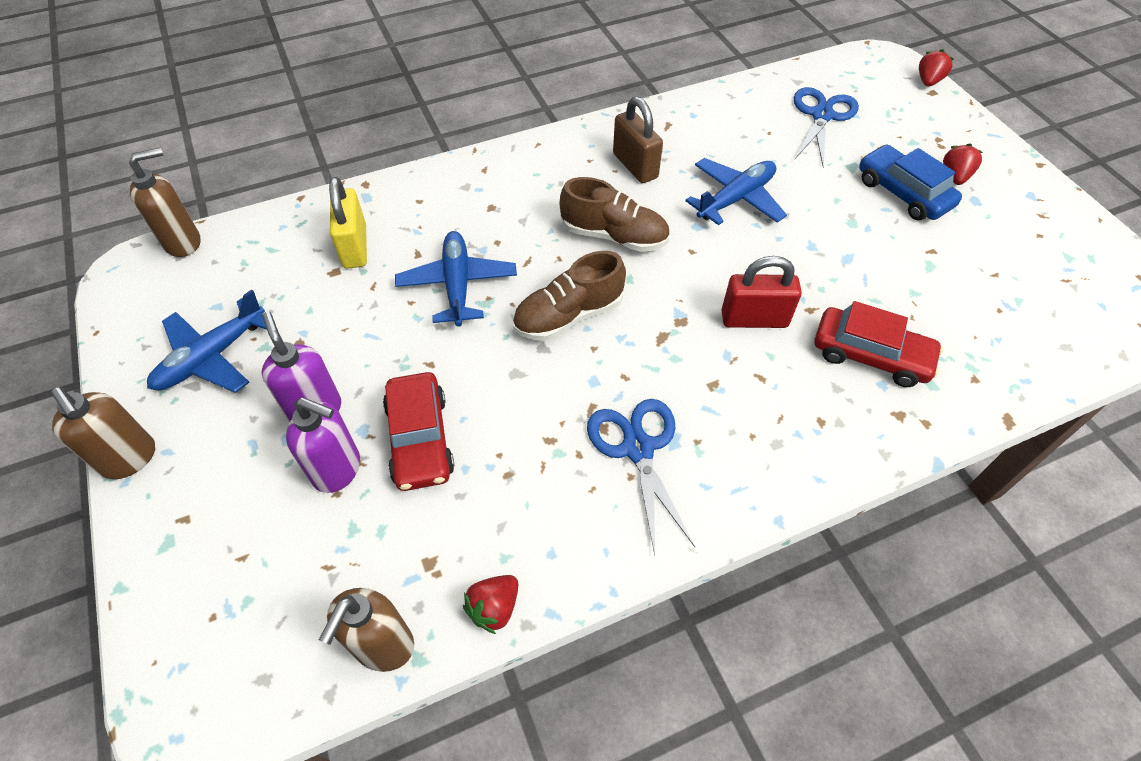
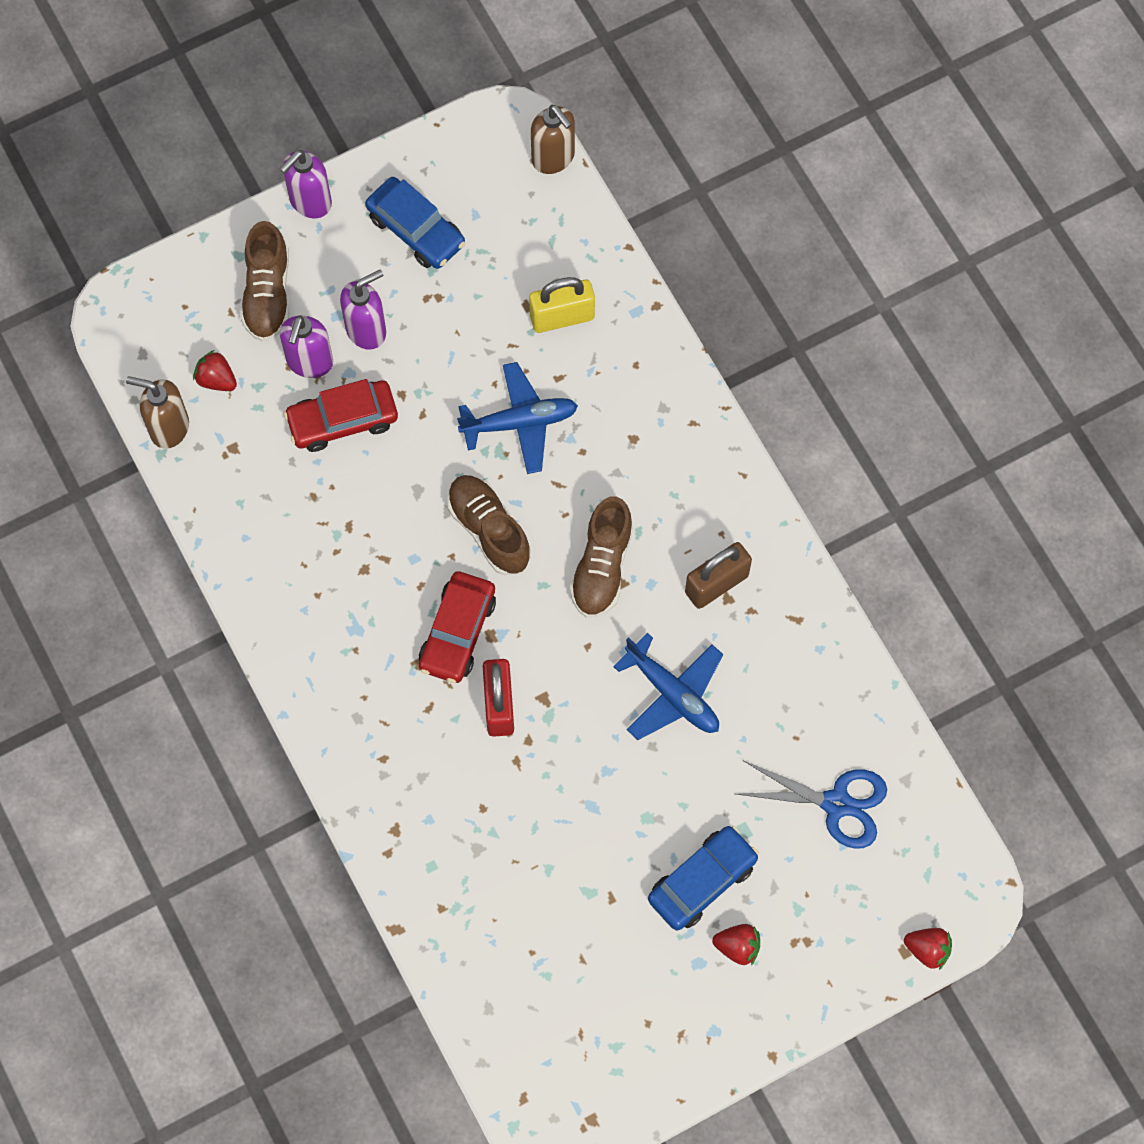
camera: 85 degrees right, 15 degrees up
(129, 459) = (310, 202): brown soap dispenser -> purple soap dispenser
(212, 357) = (416, 230): blue plane -> blue car
(232, 512) = (268, 293): none -> brown shoe
(494, 608) = (200, 500): red strawberry -> red strawberry (216, 379)
(638, 448) = (345, 600): blue scissors -> none
(870, 355) = (462, 813): red car -> red car (457, 632)

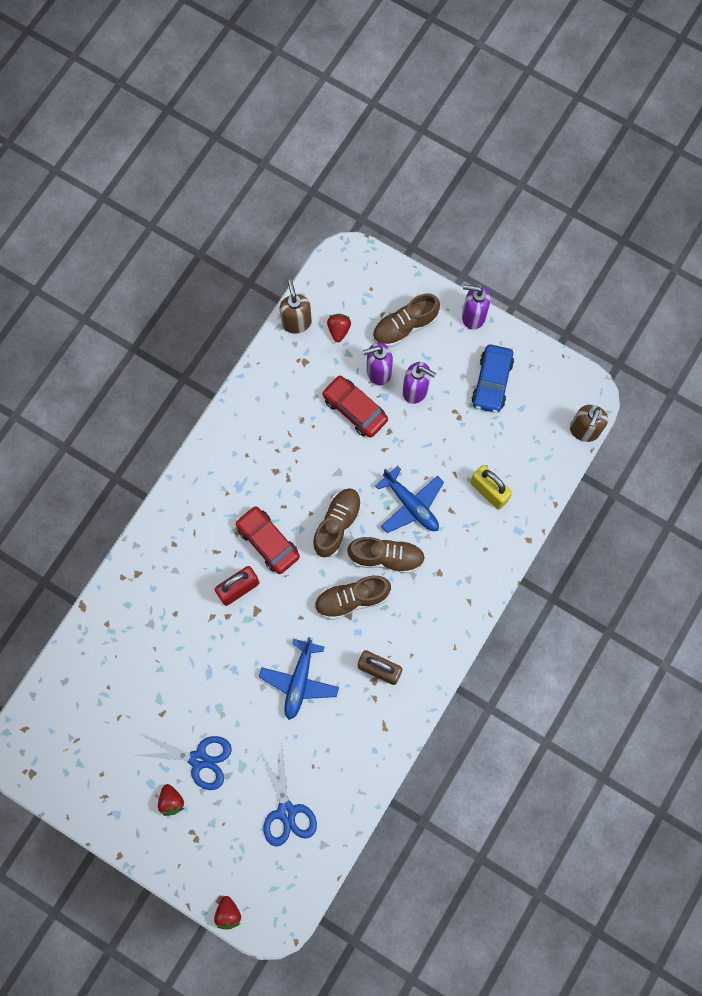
camera: 60 degrees right, 5 degrees up
(457, 632) = (268, 542): red car -> red car turned 60 degrees clockwise
(571, 493) = (386, 557): none -> brown shoe
(702, 881) = (199, 759): blue car -> blue scissors

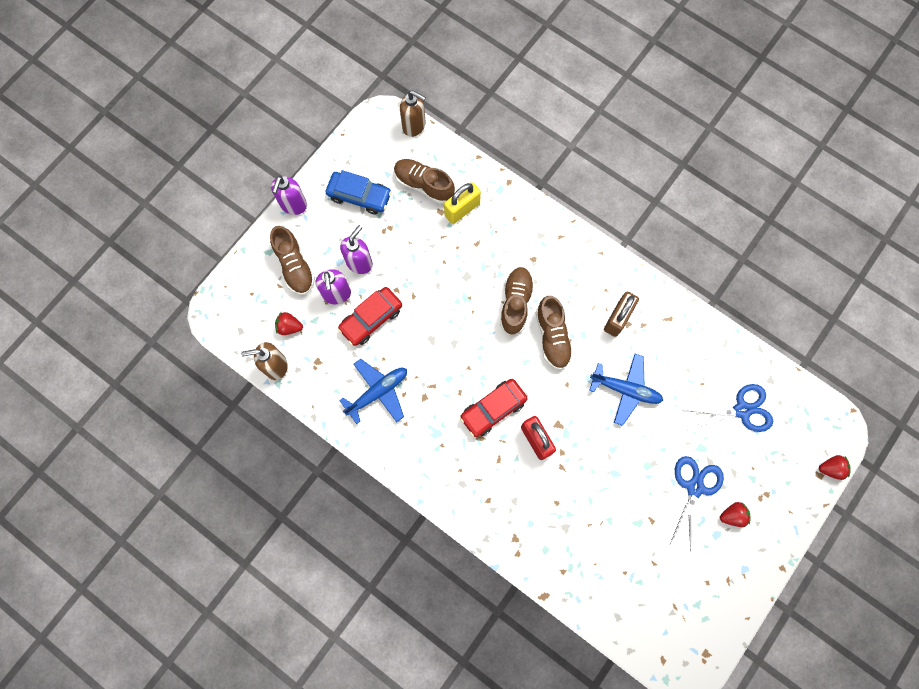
camera: 85 degrees left, 0 degrees up
(337, 524) = (481, 344): brown shoe -> brown shoe (424, 185)
(411, 505) = (468, 277): blue plane -> blue plane (378, 392)

